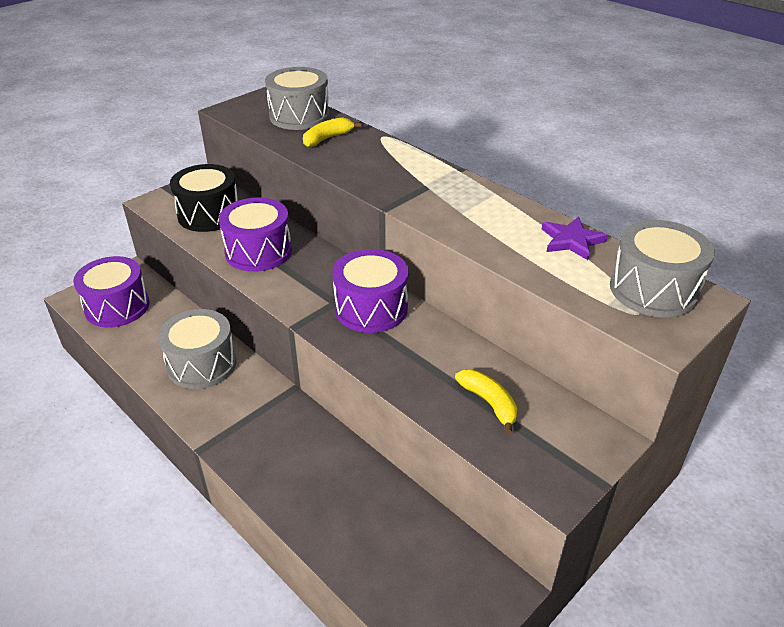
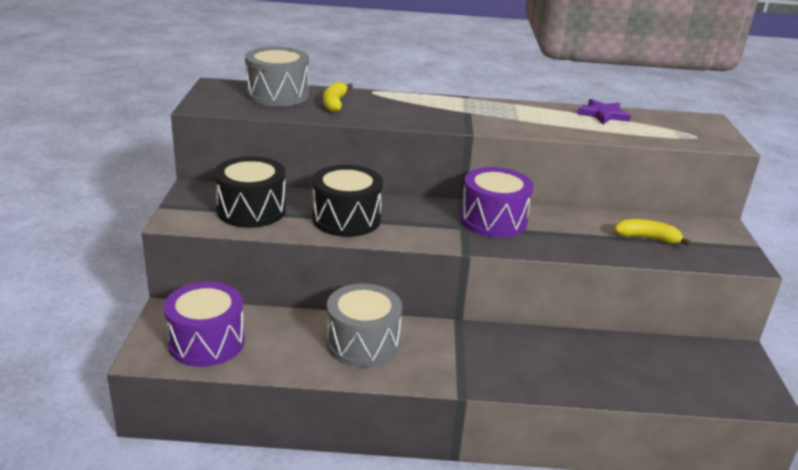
camera: 45 degrees left, 10 degrees down
(258, 251) = (346, 219): purple drum -> black drum
(653, 289) = (682, 124): grey drum -> none

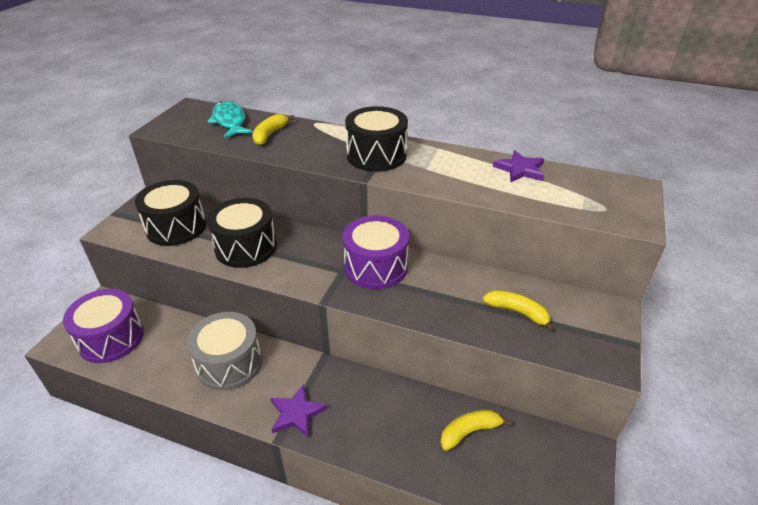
camera: 20 degrees right, 10 degrees up
(277, 95) = (230, 121): grey drum -> turquoise fish
(462, 113) = (376, 155): none -> black drum
(465, 371) = (296, 413): none -> purple star
(636, 356) = (469, 432): none -> yellow banana

